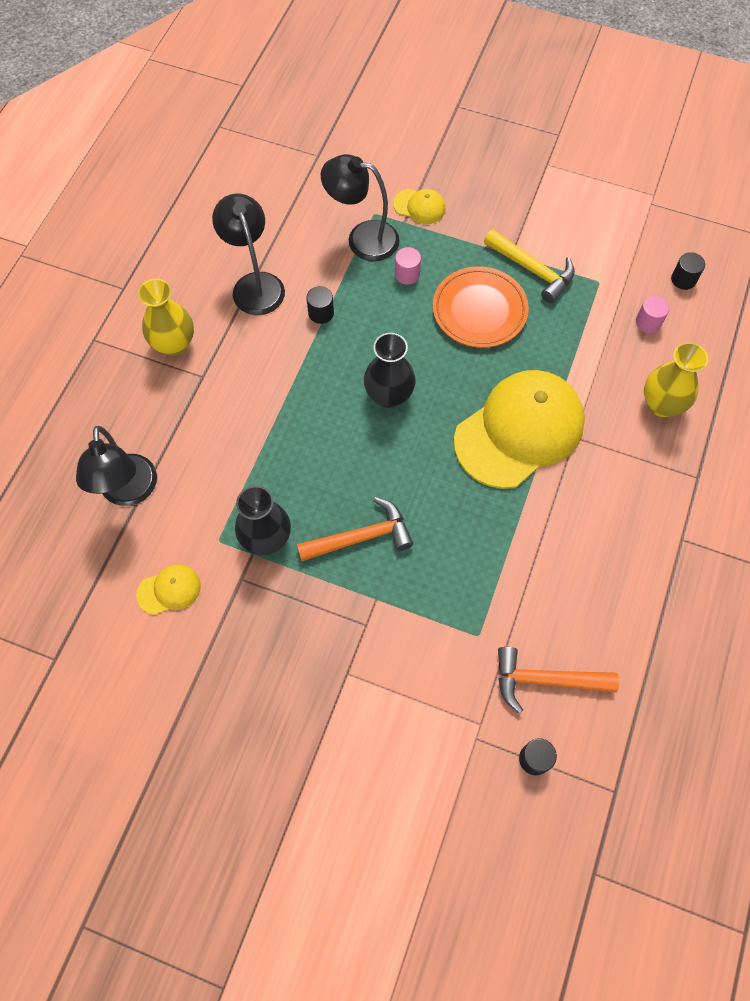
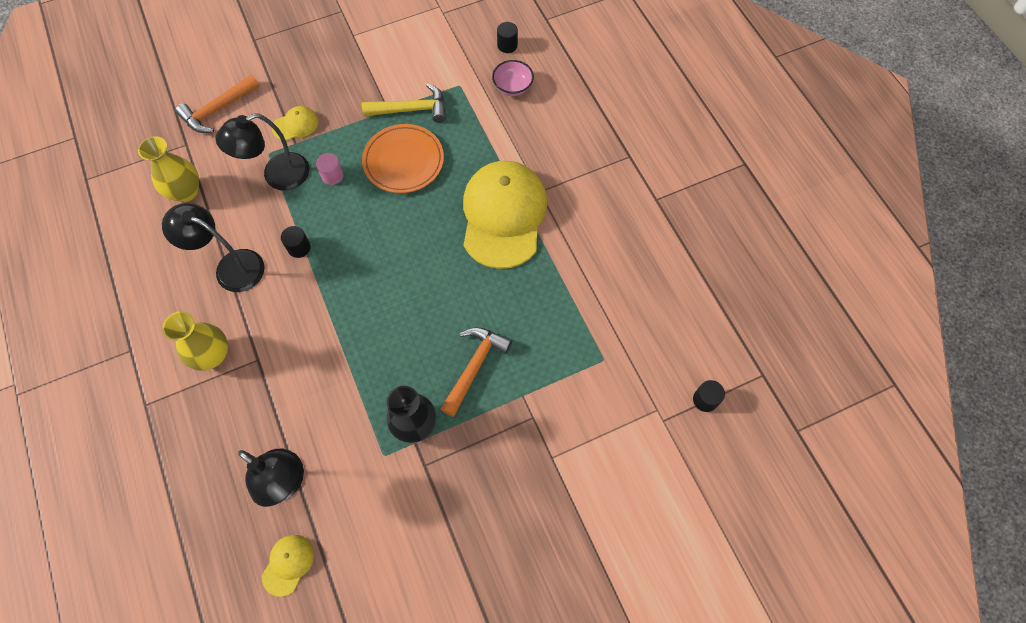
camera: 45 degrees left, 0 degrees up
(169, 590) = (384, 519): yellow cap -> yellow cap (288, 564)
(389, 395) = (400, 263): black vase -> none
(545, 680) = (665, 349): orange hammer -> orange hammer (217, 110)
(648, 322) = (512, 87): pink cylinder -> pink bowl
(661, 404) = (568, 130): yellow vase -> yellow vase (186, 192)

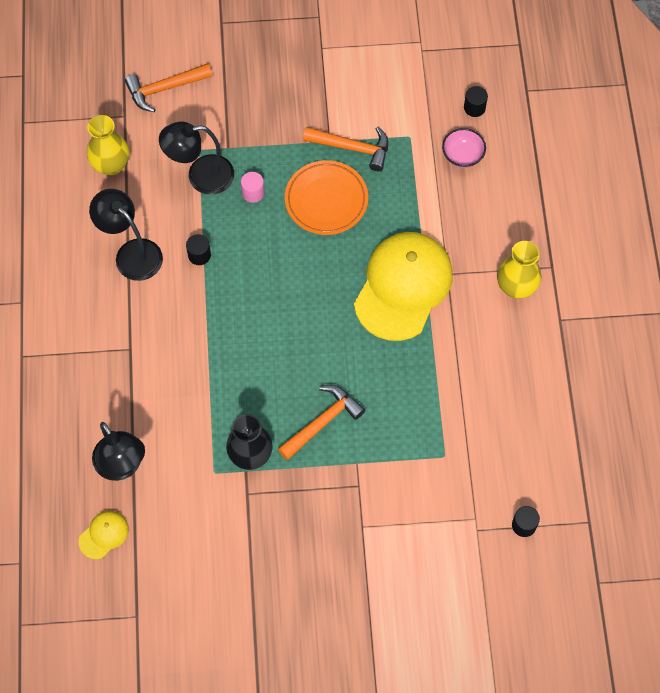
camera: 20 degrees right, 0 degrees up
(213, 355) = (92, 331): yellow vase -> yellow vase (516, 287)
(295, 125) = (234, 128): yellow cap -> none
(412, 109) = (353, 148): yellow hammer -> orange hammer

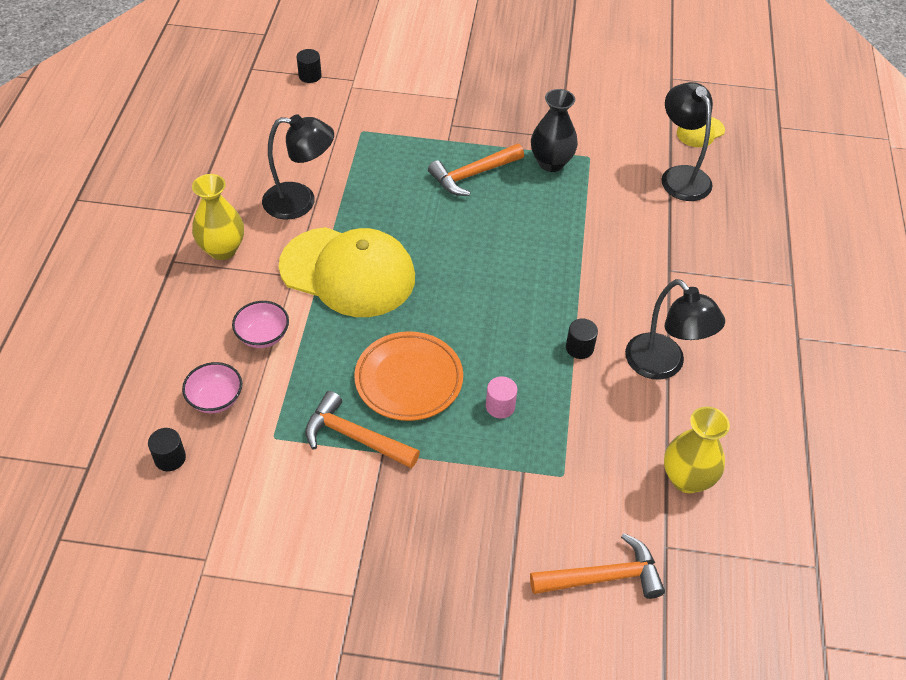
camera: 170 degrees left, 15 degrees down
(200, 176) = (565, 440): black lamp -> black lamp (300, 202)
(403, 287) = (348, 272): yellow cap -> yellow cap turned 105 degrees counterclockwise
(449, 213) = (263, 336): none -> pink bowl

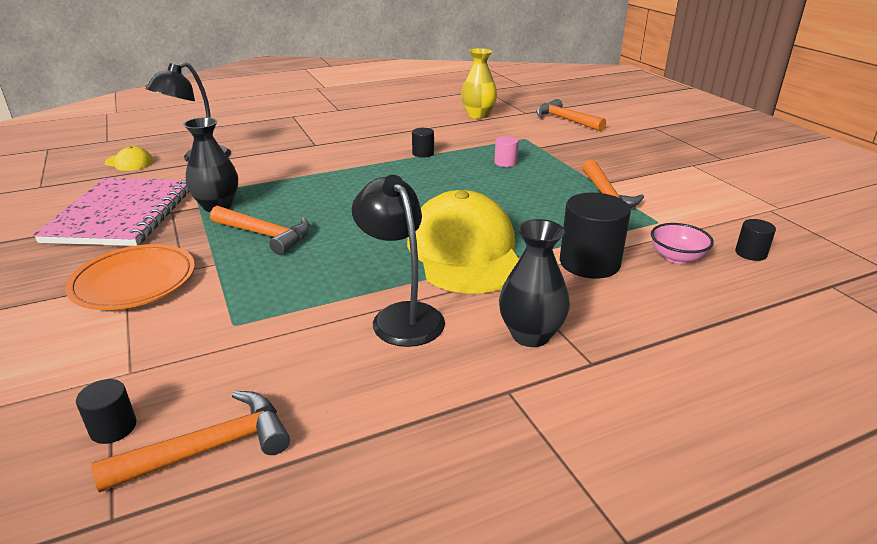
camera: 120 degrees left, 20 degrees down
(222, 249) = (530, 335): yellow vase -> black vase
(263, 336) = (589, 263): pink bowl -> black cylinder
(264, 101) = (211, 448): none -> orange hammer
(409, 379) = (531, 193): orange plate -> orange plate (134, 282)
(575, 111) = (121, 214): none -> pink notebook
(663, 365) = (405, 132): black lamp -> none

